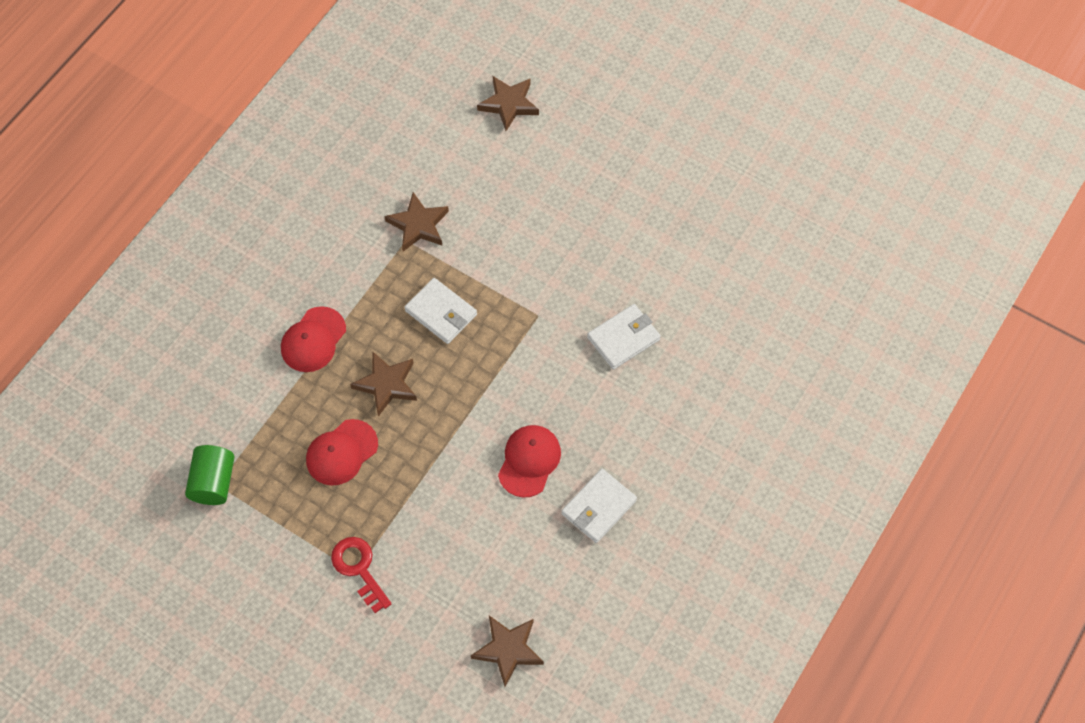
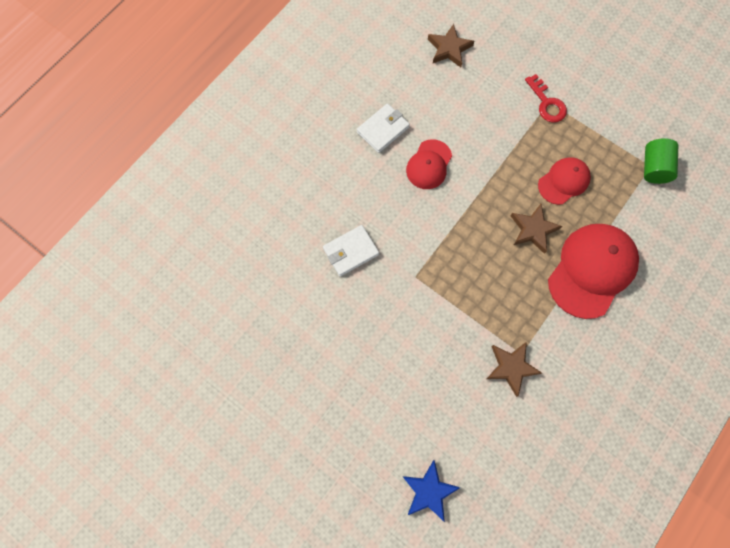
camera: 175 degrees left, 10 degrees up
(313, 340) = (591, 270): red cap -> red cap, size x1.76
(441, 313) = (492, 285): white wallet -> none
(509, 104) = (429, 491): brown star -> blue star

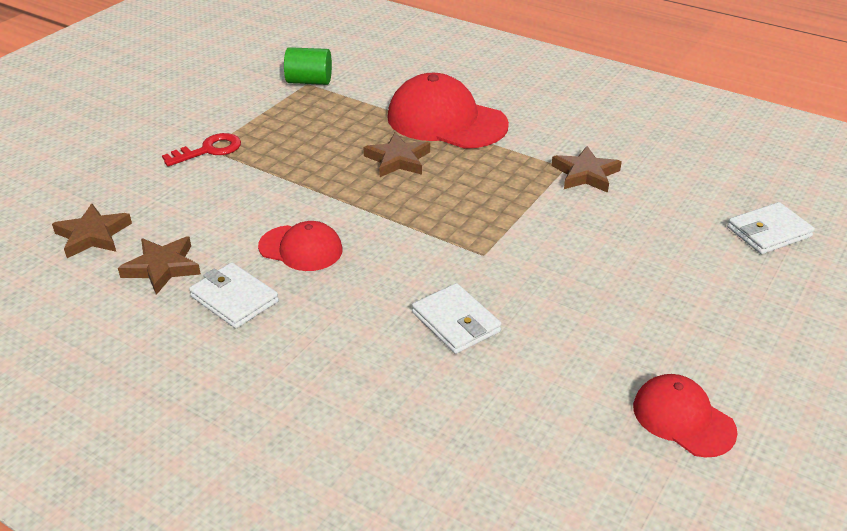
camera: 95 degrees left, 35 degrees down
(415, 89) = (162, 268): none -> brown star
(429, 491) = (769, 232): blue star -> white wallet
(563, 181) = (328, 138): red cap -> red cap (683, 418)

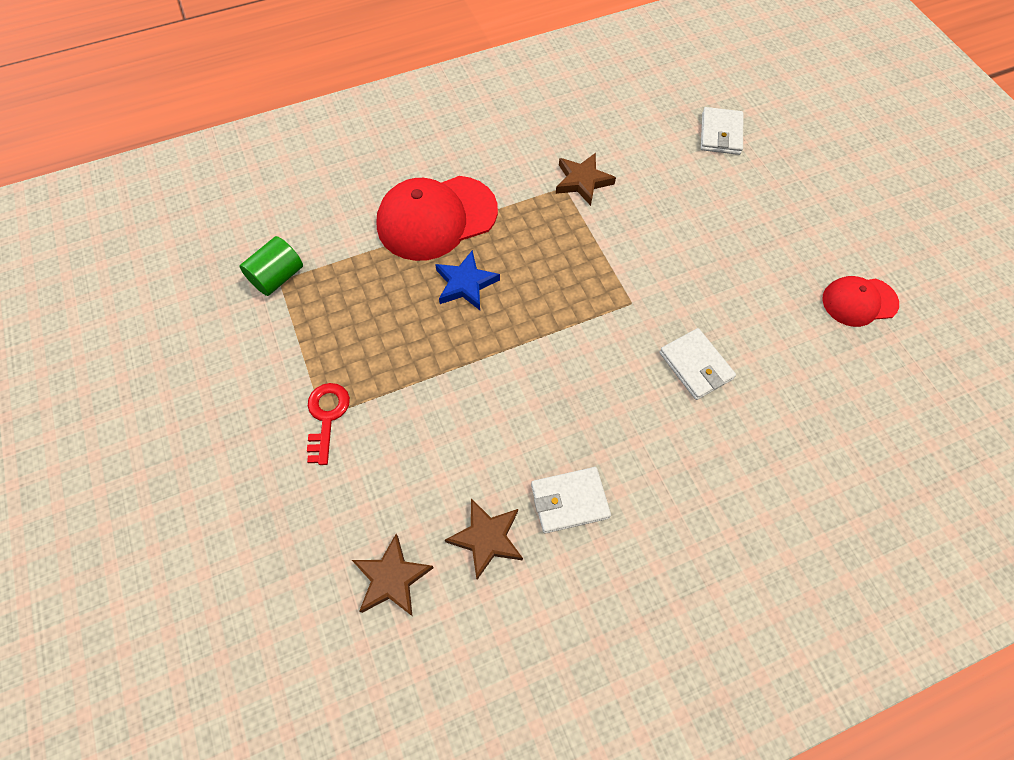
camera: 55 degrees left, 25 degrees up
(301, 248) = (536, 419): red cap -> none
(398, 160) = (465, 284): brown star -> blue star
(456, 322) = (695, 366): white wallet -> white wallet turned 60 degrees clockwise

